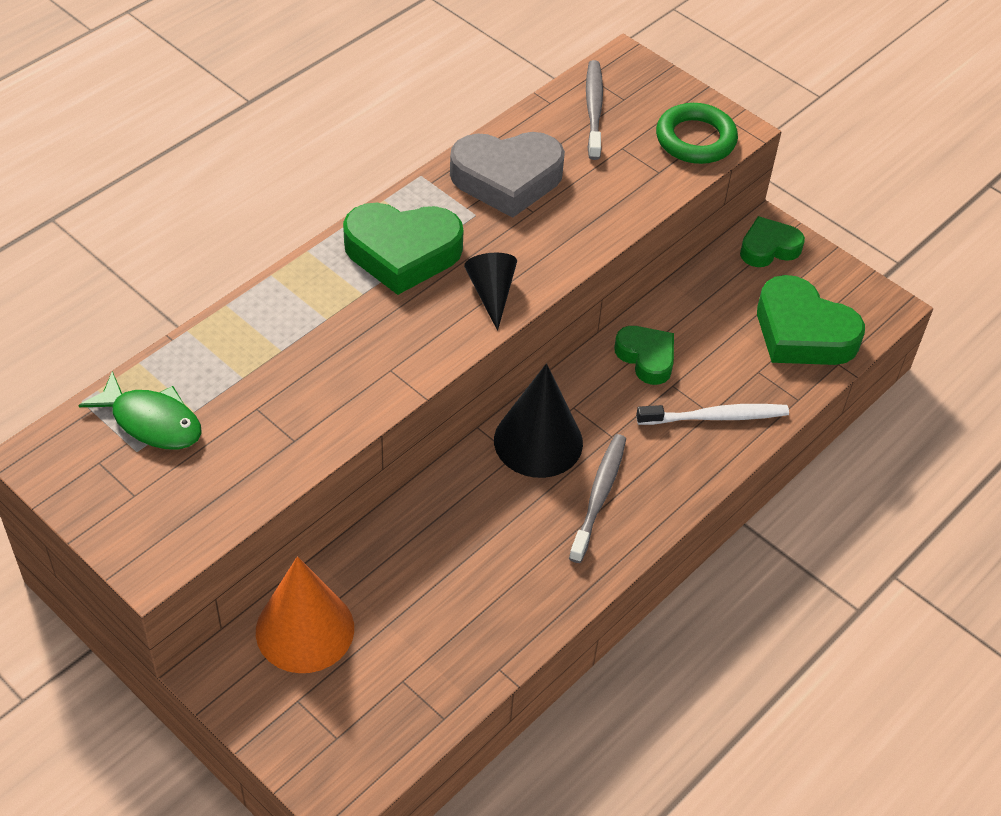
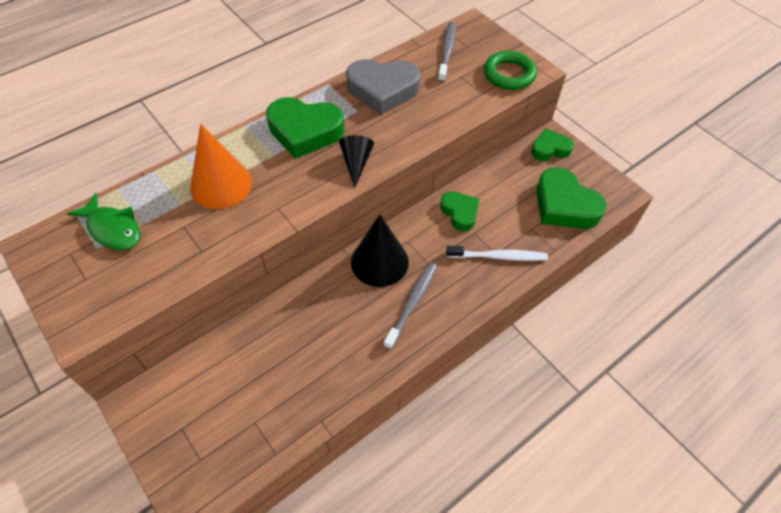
camera: 10 degrees right, 5 degrees up
(305, 629) = (199, 377): orange cone -> orange cone (221, 185)

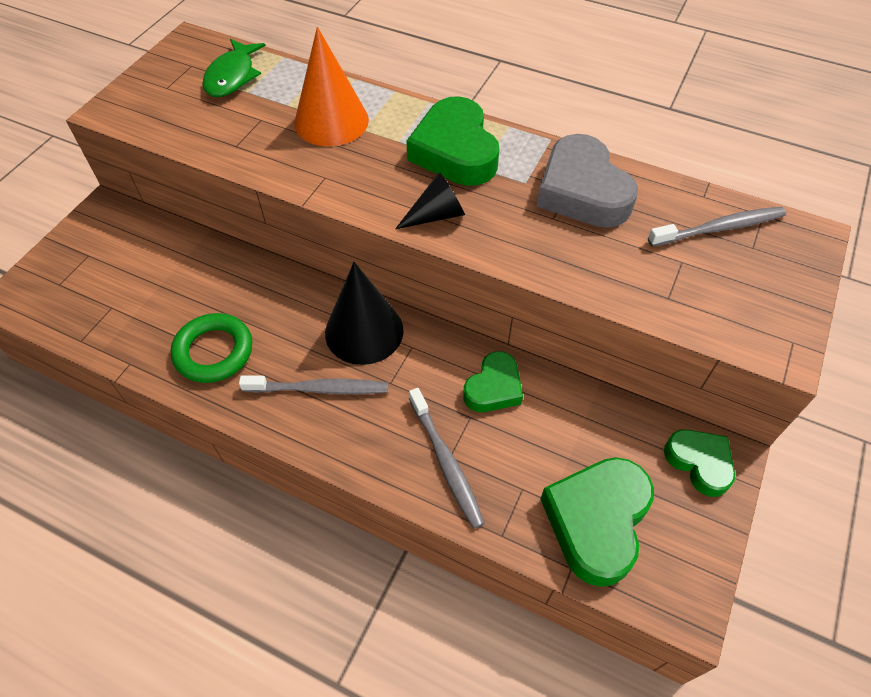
camera: 65 degrees right, 0 degrees up
(498, 256) = (446, 462): white toothbrush -> grey toothbrush
(509, 74) = (739, 317): green ring -> green ring (214, 351)

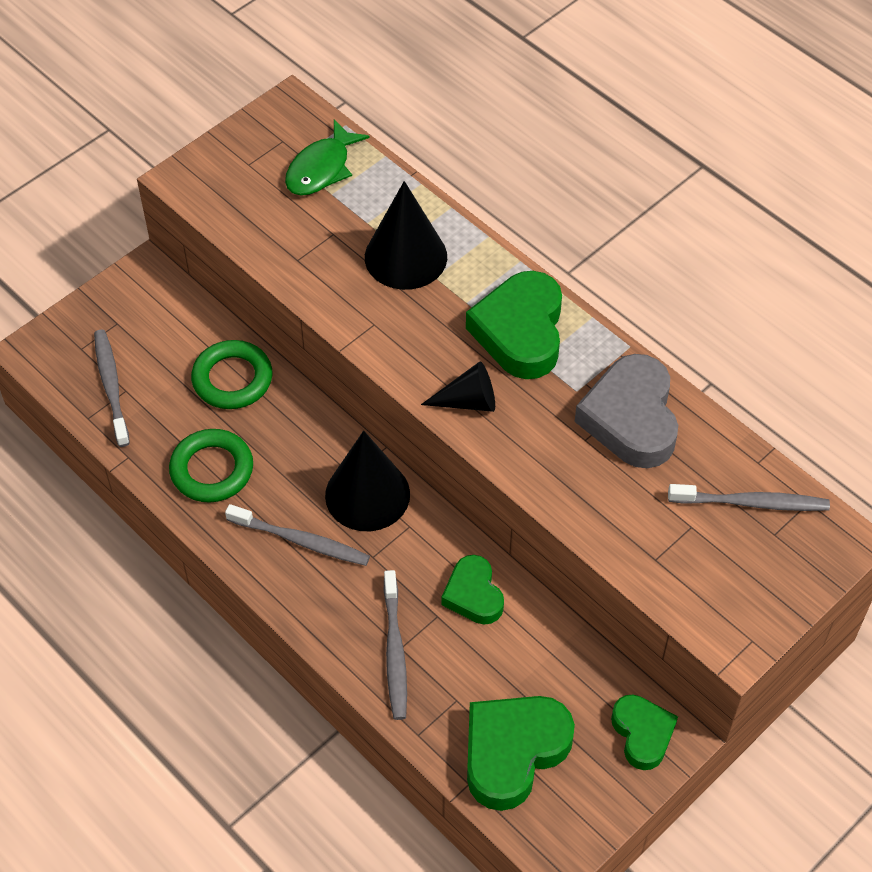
camera: 20 degrees right, 0 degrees up
(96, 307) = (111, 386): none -> grey toothbrush
(208, 271) = (232, 379): none -> green ring
(331, 121) = (405, 257): orange cone -> black cone
(493, 388) = (473, 594): green heart -> green heart turned 105 degrees clockwise

